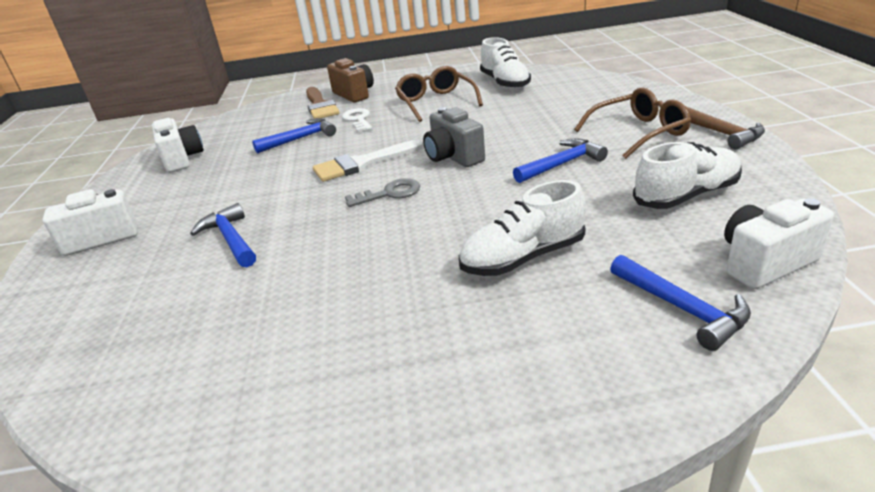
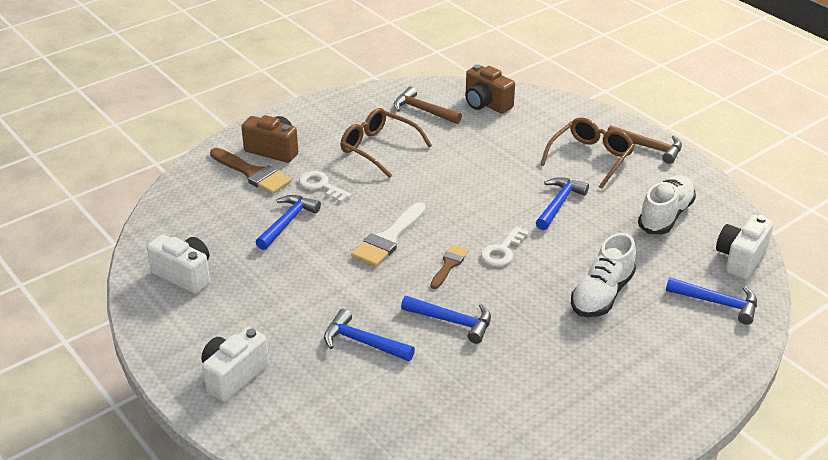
camera: 35 degrees left, 5 degrees up
(330, 243) = (452, 322): none -> blue hammer
(389, 194) = (449, 265): grey key -> brown brush
(453, 157) = (464, 214): grey camera -> none
(456, 192) = (502, 251): none -> white key
(505, 83) = (423, 110): white shoe -> brown hammer
(568, 84) = (486, 104): none -> brown camera

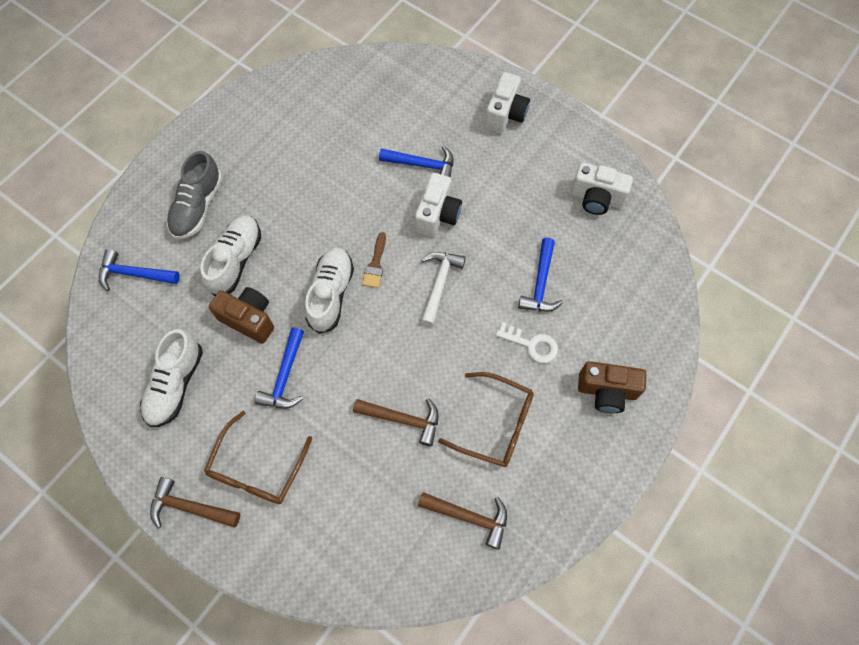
camera: 165 degrees right, 30 degrees up
(253, 173) = (608, 346): brown brush -> none
(388, 239) = (439, 284): white brush -> white hammer
(452, 322) = (357, 201): blue hammer -> none
(457, 163) = (403, 419): none -> brown hammer
(486, 104) = (395, 554): brown camera -> brown camera (249, 319)
(502, 251) = (331, 294): white key -> white shoe
(646, 352) = (198, 206): none -> grey shoe
(740, 259) = (106, 337): white camera -> white camera (437, 215)

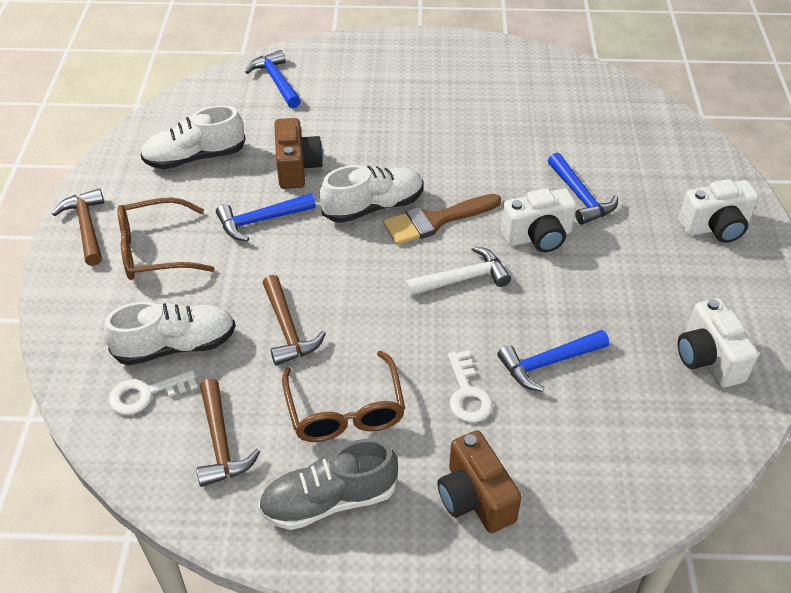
camera: 55 degrees right, 20 degrees down
(198, 206) = (375, 81): grey shoe -> grey shoe (329, 500)
(236, 260) = (347, 130): white shoe -> white shoe (176, 346)
(375, 264) = (435, 220): brown brush -> brown brush, size x1.66
(394, 545) = (146, 394): none -> white key

